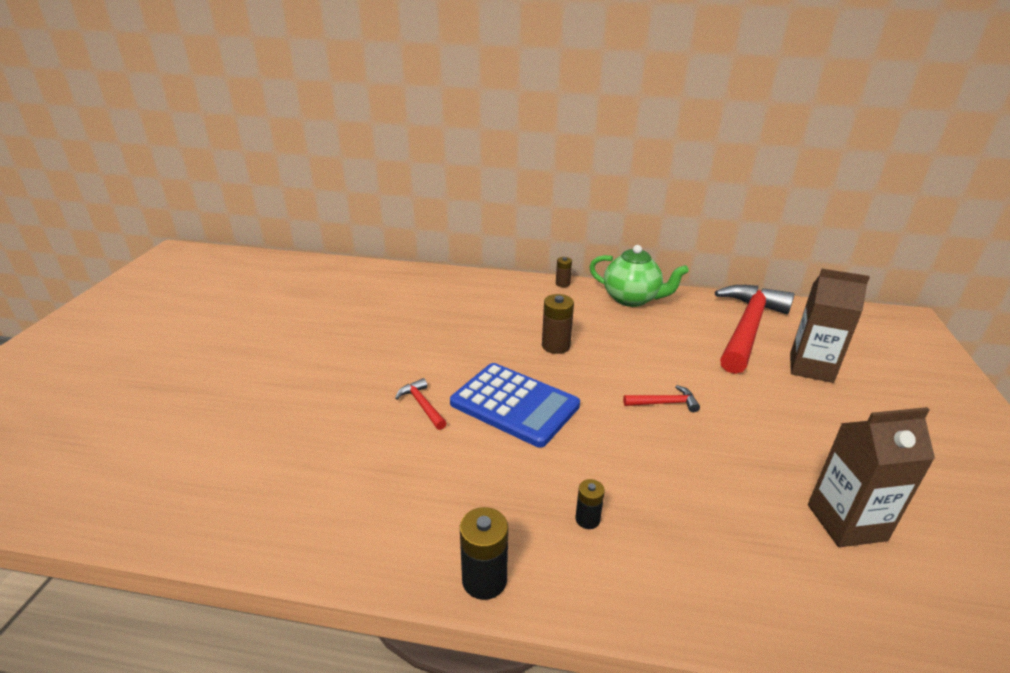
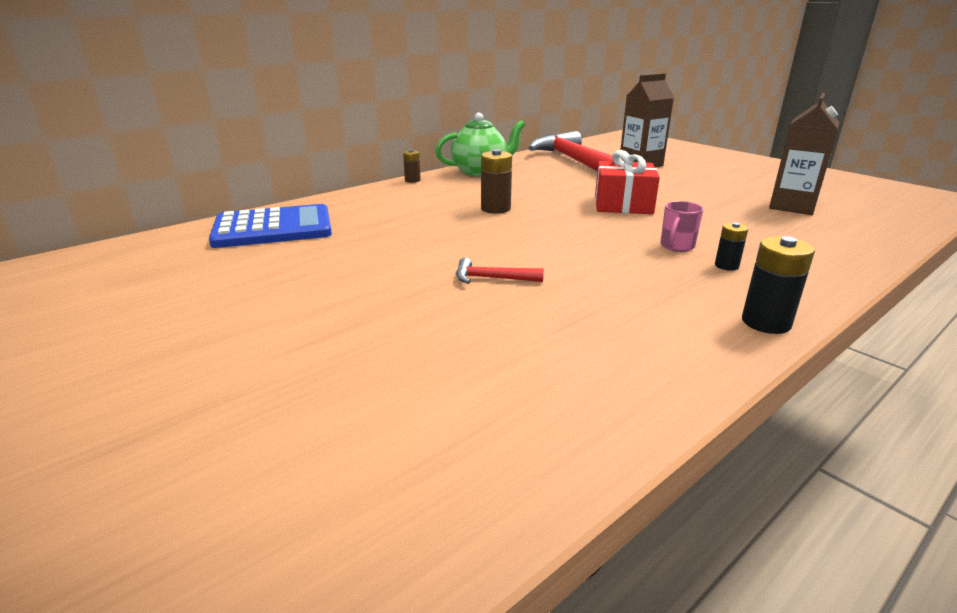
camera: 50 degrees left, 5 degrees down
(514, 405) = (552, 245): blue calculator -> blue calculator (273, 228)
(598, 472) = (676, 246): none -> pink mug
(664, 403) = (623, 204): red hammer -> red gift

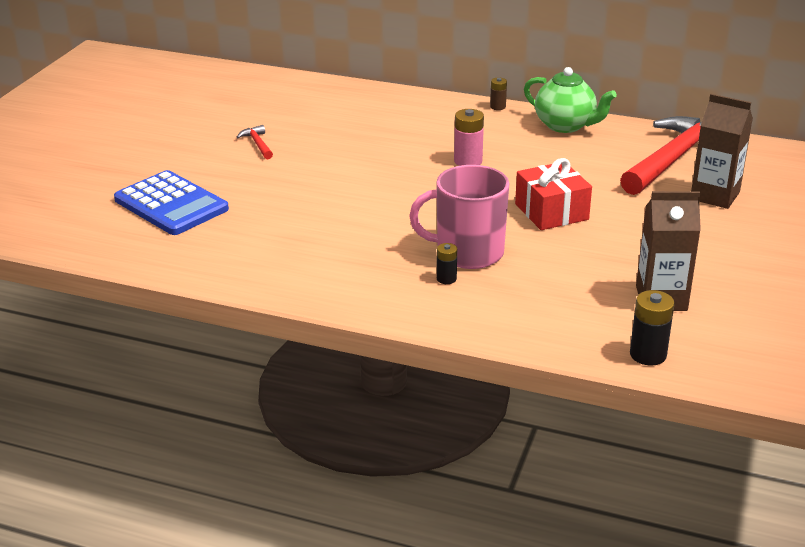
camera: 60 degrees right, 5 degrees up
(273, 228) = (332, 101): blue calculator -> blue calculator (171, 204)
(492, 278) = (329, 197): red hammer -> red hammer (258, 144)
(495, 209) = (468, 161): brown battery -> pink battery
(676, 246) = (467, 252): pink mug -> pink mug, size x2.17
(766, 322) = (354, 303): black battery -> black battery (648, 354)

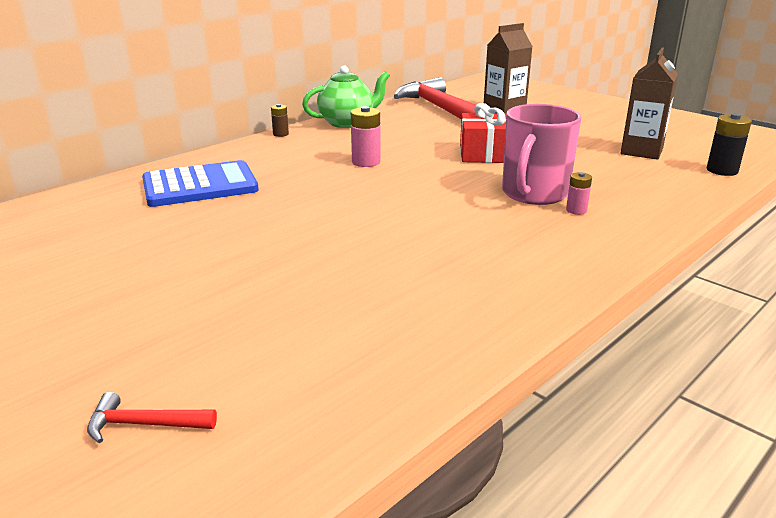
camera: 65 degrees left, 5 degrees down
(171, 204) = (278, 329): blue calculator -> blue calculator (200, 186)
(258, 144) = (192, 243): red hammer -> red hammer (144, 424)
(446, 279) = (576, 210): black battery -> pink battery

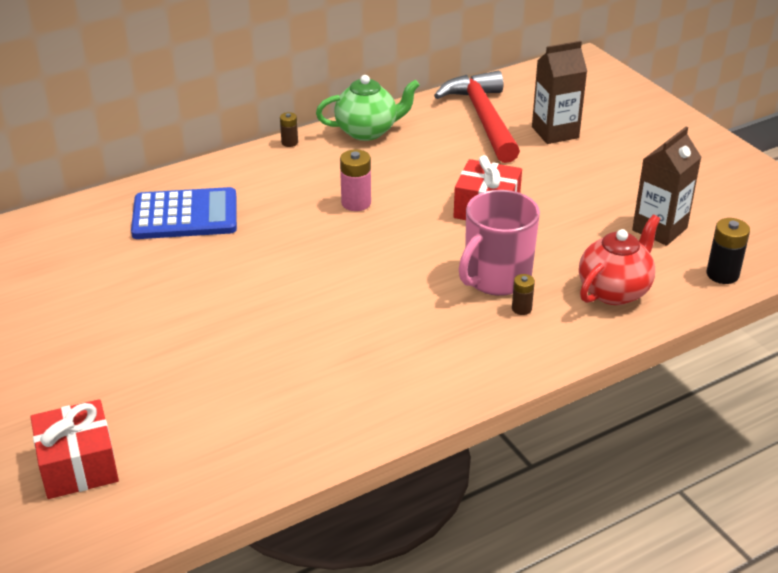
camera: 15 degrees right, 10 degrees up
(144, 424) = (78, 465): red hammer -> red gift
(576, 210) = (521, 308): pink battery -> brown battery
(646, 190) = (614, 291): none -> red teapot

